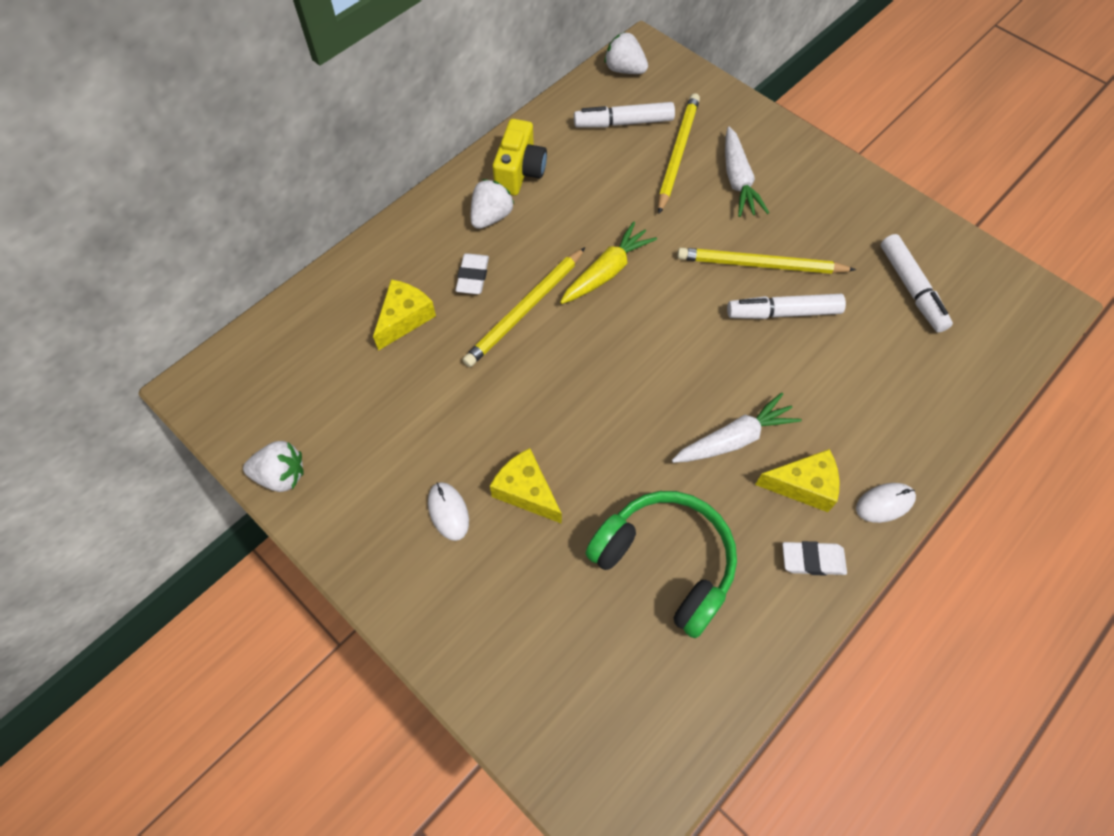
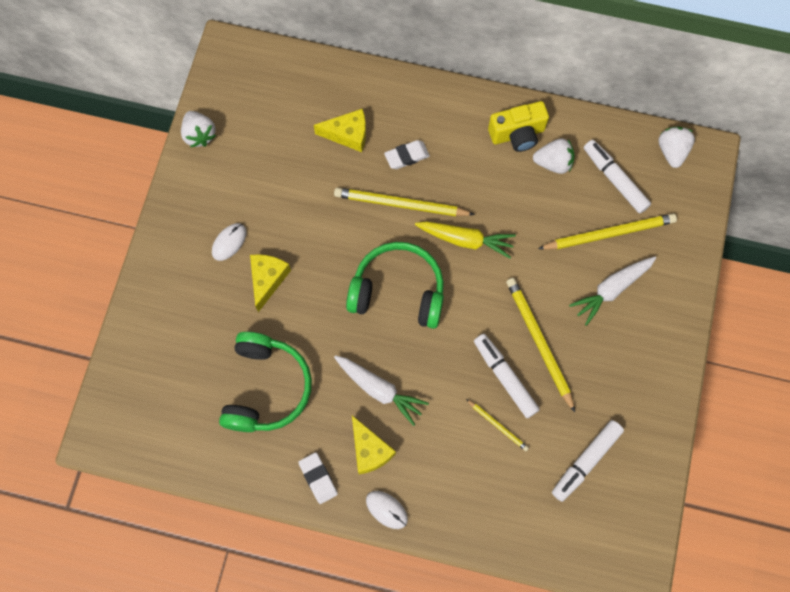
camera: 60 degrees right, 10 degrees up
(491, 217) = (464, 138): white strawberry -> white strawberry (553, 163)
(626, 362) = (398, 291): none -> green headphones
(835, 345) = (498, 425): none -> yellow pencil

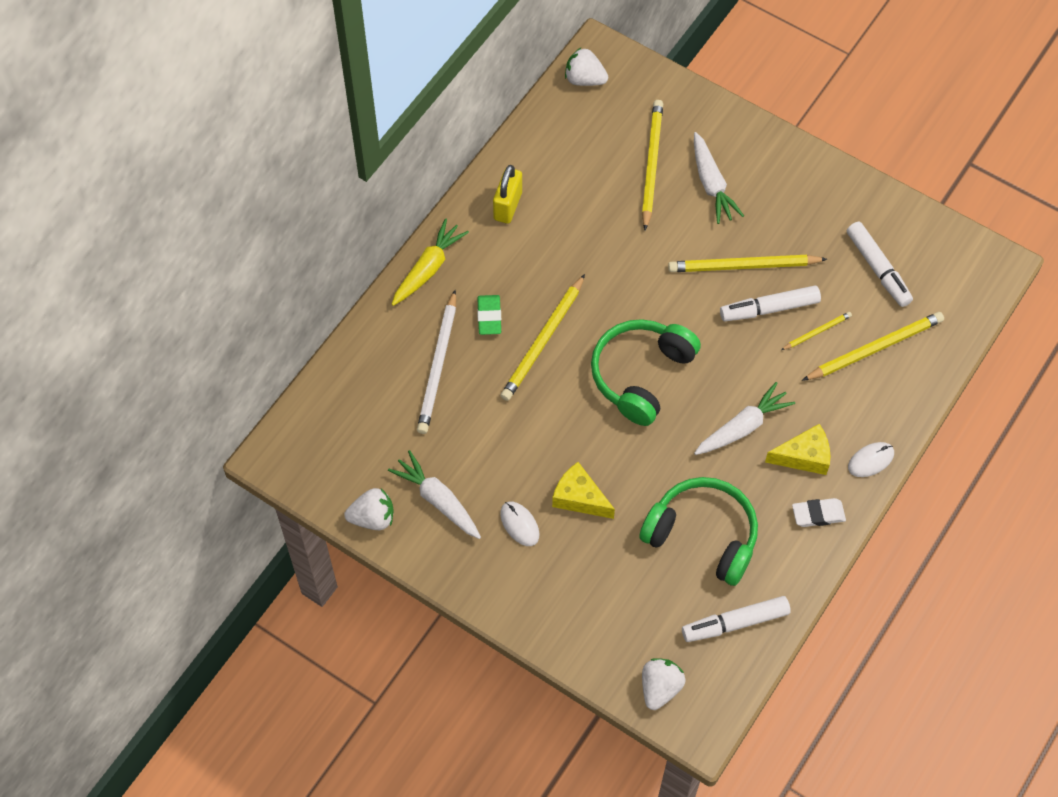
camera: 70 degrees left, 10 degrees down
(230, 175) = (438, 500): none -> white carrot
(348, 134) = (438, 365): yellow cheese -> white pencil
(407, 156) = (489, 317): white eraser -> green eraser
(465, 240) = (608, 294): yellow carrot -> yellow carrot (428, 268)
(501, 482) = (874, 348): none -> yellow pencil
(517, 134) = (508, 206): yellow camera -> yellow padlock
(553, 163) = (554, 185): white strawberry -> white strawberry (660, 688)
(614, 179) = (594, 139): white marker -> white marker (735, 623)

